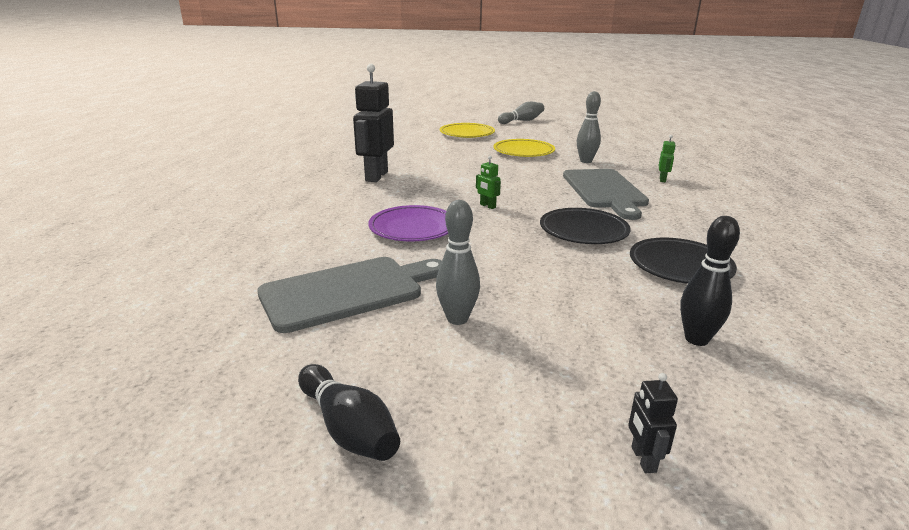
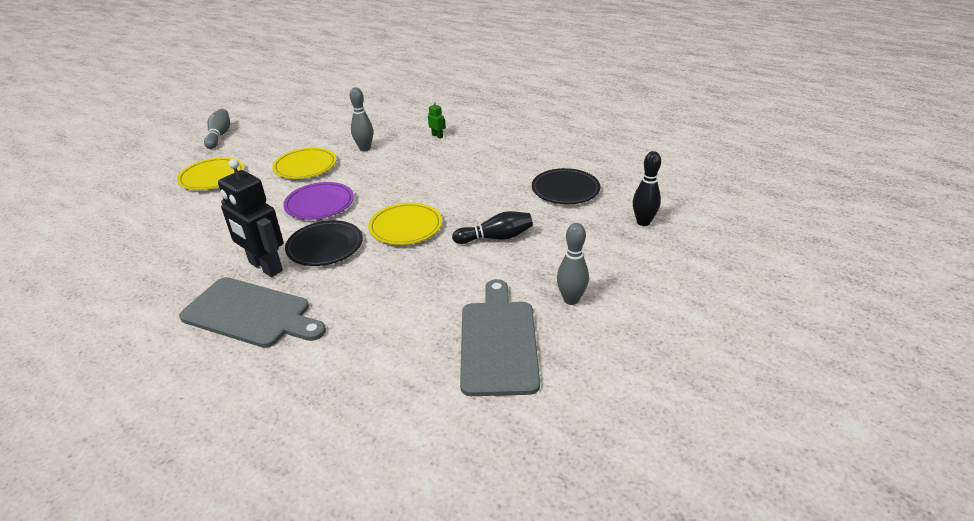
camera: 60 degrees left, 10 degrees up
(348, 428) = (664, 379): black bowling pin -> black bowling pin (496, 238)
(413, 228) = (412, 278): purple plate -> purple plate (319, 204)
(487, 206) = (406, 227): green robot -> yellow plate
(583, 231) = (489, 202): black plate -> black plate (325, 246)
(605, 191) = (432, 166): grey cutting board -> grey cutting board (251, 313)
(643, 459) = (726, 282): black robot -> none

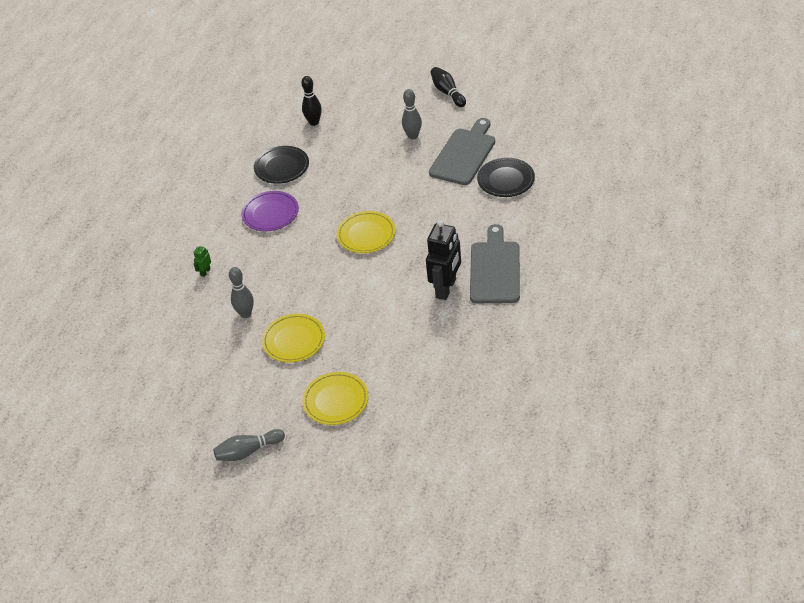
camera: 105 degrees left, 10 degrees up
(319, 204) = (353, 299): purple plate -> purple plate (270, 214)
(325, 246) = (409, 268): black plate -> black plate (506, 180)
(496, 238) = (361, 185): black bowling pin -> black bowling pin (447, 92)
(498, 342) = (464, 154): grey cutting board -> grey cutting board turned 135 degrees clockwise

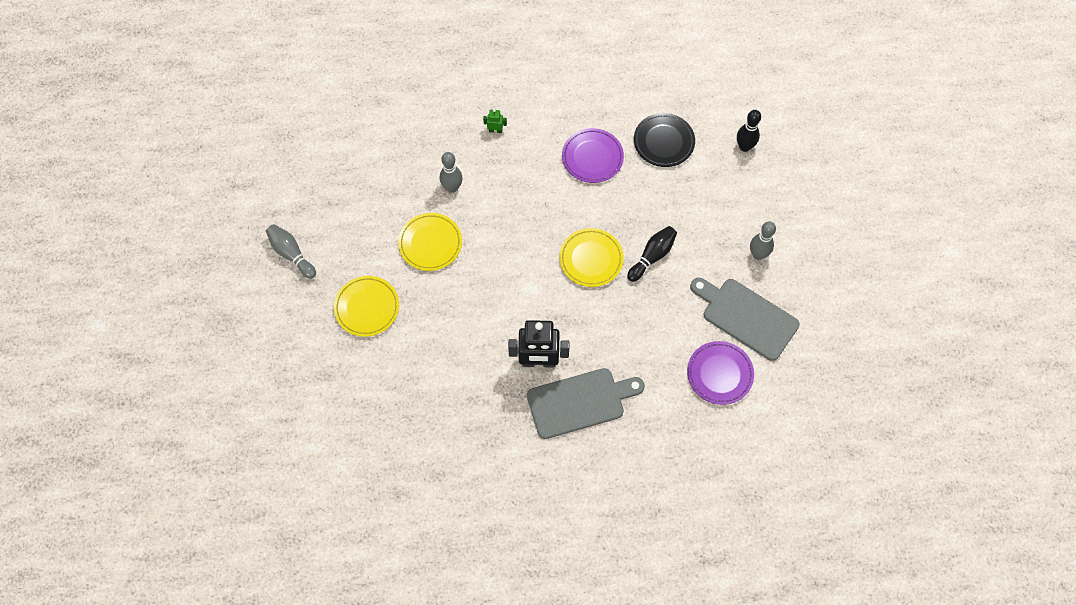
camera: 65 degrees right, 20 degrees up
(447, 92) = (845, 267): black bowling pin -> black bowling pin (652, 256)
(464, 154) = (746, 317): grey cutting board -> grey cutting board turned 150 degrees counterclockwise
(506, 180) = (719, 374): black plate -> purple plate

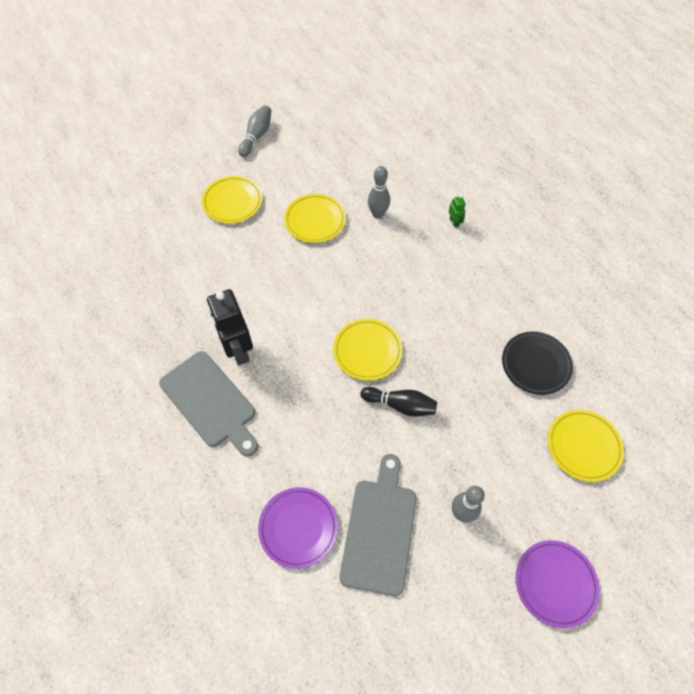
camera: 65 degrees right, 5 degrees down
(592, 157) = (477, 309): purple plate -> purple plate (555, 583)
(744, 147) = (583, 446): black bowling pin -> yellow plate

